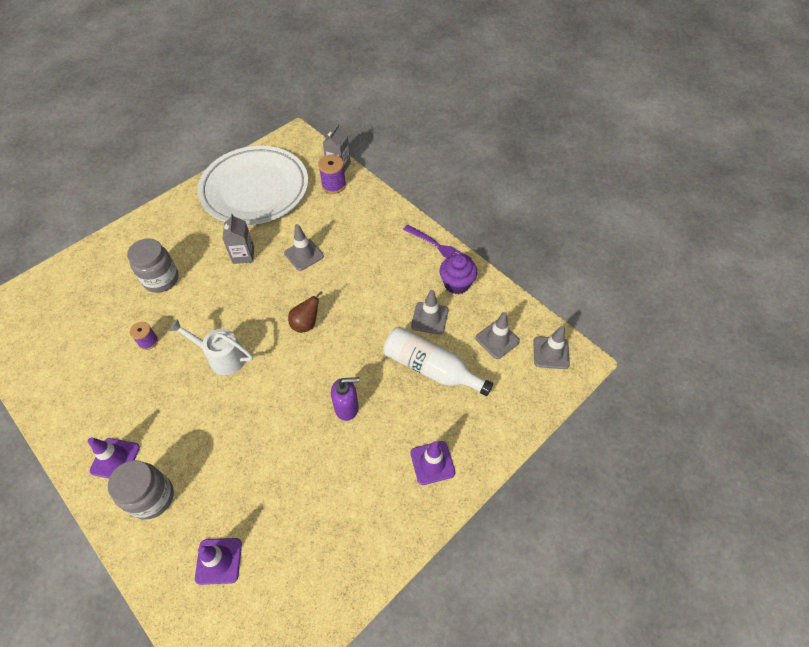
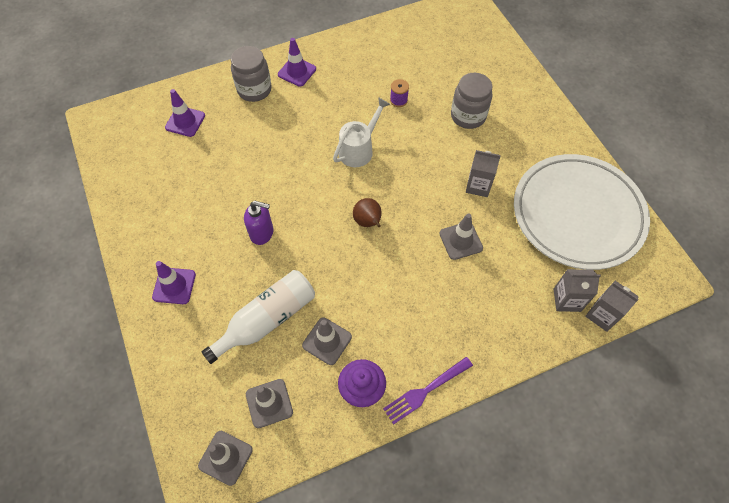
camera: 110 degrees right, 5 degrees up
(334, 185) = (567, 300): purple spool -> grey carton
(347, 407) = (262, 233): purple soap dispenser -> purple soap dispenser turned 90 degrees counterclockwise

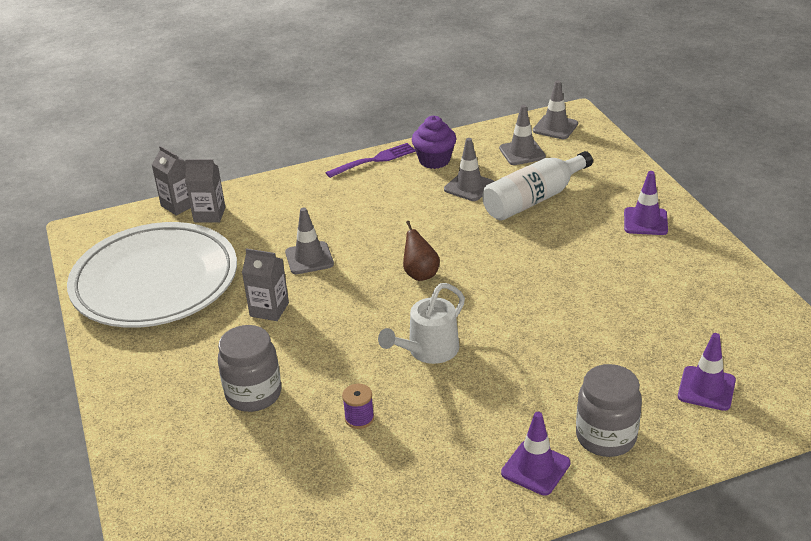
camera: 175 degrees left, 25 degrees down
(262, 233) = (553, 264): purple soap dispenser -> none

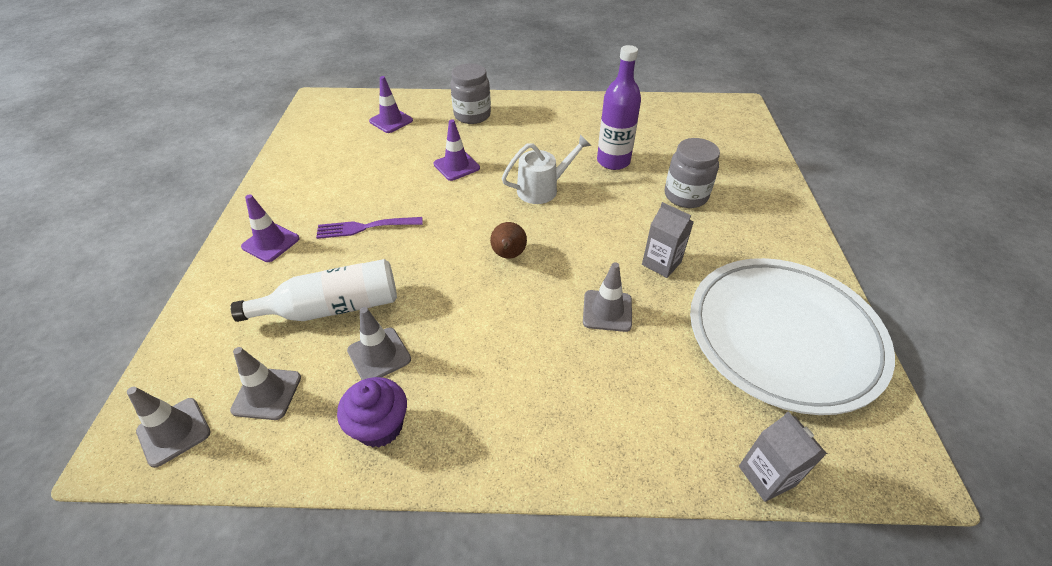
camera: 160 degrees left, 10 degrees up
(209, 215) = (719, 433): grey carton -> none
(359, 418) = (613, 161): purple spool -> purple bottle
(374, 160) = (457, 464): purple fork -> purple fork (366, 227)
(535, 468) = (523, 113): purple traffic cone -> purple traffic cone (456, 166)

